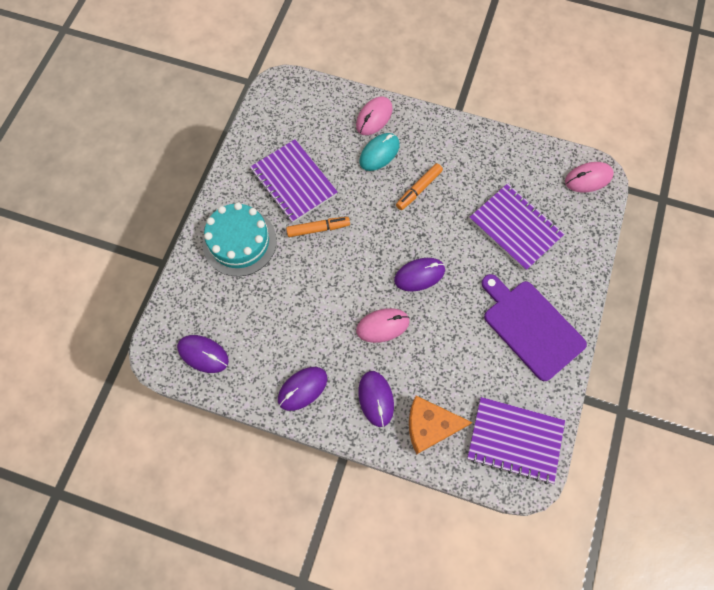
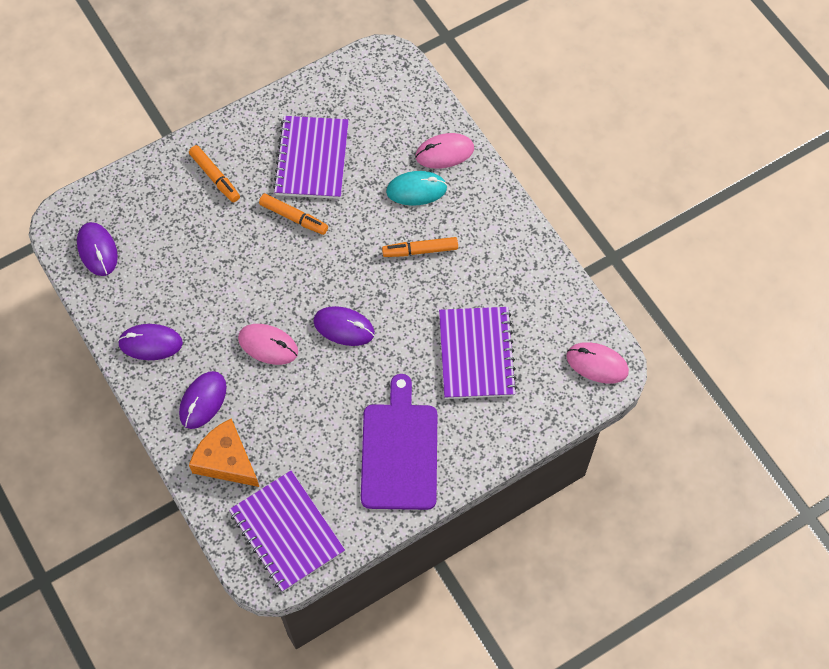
camera: 40 degrees right, 5 degrees down
(239, 242) = (215, 177): turquoise cake -> orange marker

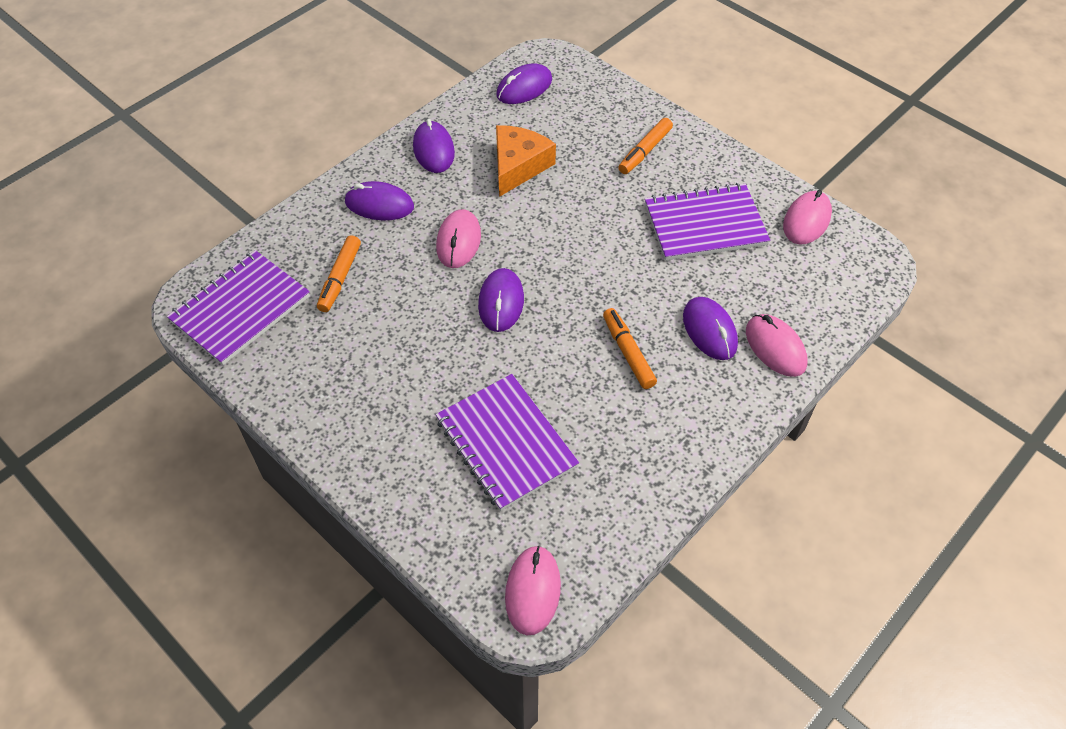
camera: 75 degrees right, 10 degrees down
(226, 460) = (315, 239): orange cheese -> orange cheese (518, 166)
(294, 217) = (623, 226): orange marker -> orange marker (340, 278)
(332, 88) = (806, 220): none -> pink mouse
(399, 451) = (356, 391): purple cutting board -> none
(416, 190) = (709, 330): turquoise mouse -> purple mouse
(476, 354) = (505, 443): purple notebook -> purple notebook turned 75 degrees clockwise

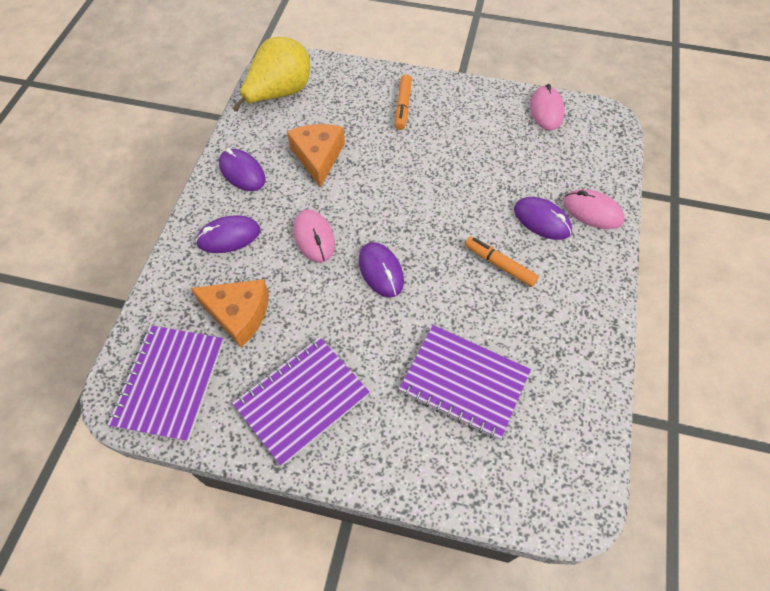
camera: 30 degrees left, 5 degrees up
(340, 278) = (238, 314): orange marker -> orange cheese
(524, 87) = (279, 94): purple mouse -> yellow pear
(533, 591) = (567, 490): pink mouse -> none
(705, 224) = (482, 143): purple notebook -> purple notebook (302, 400)

